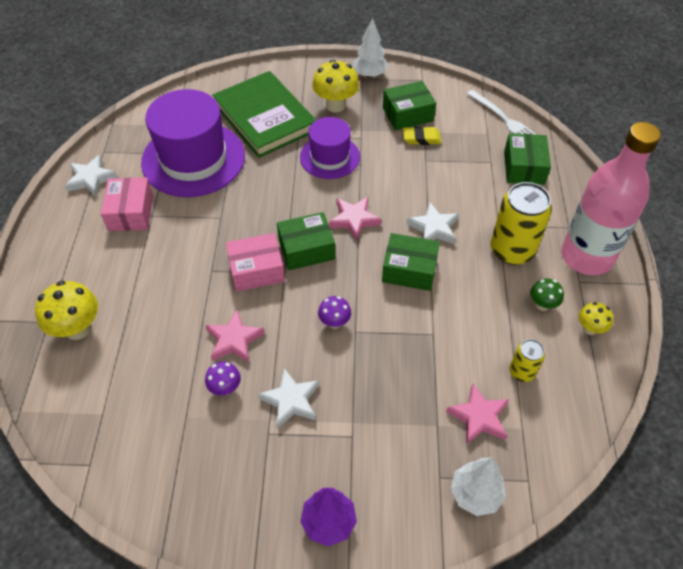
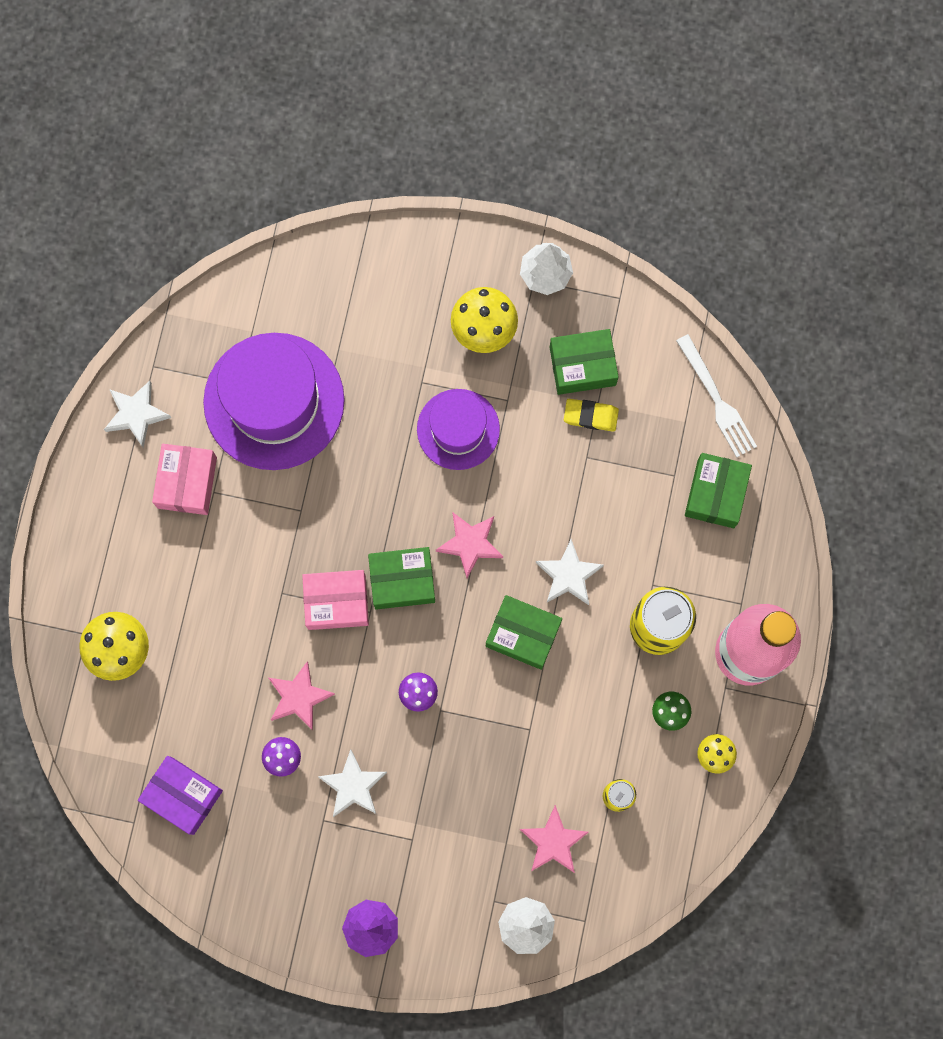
camera: 10 degrees right, 25 degrees up
(136, 434) = (183, 796): none -> purple box
(265, 117) = (380, 338): green book -> none

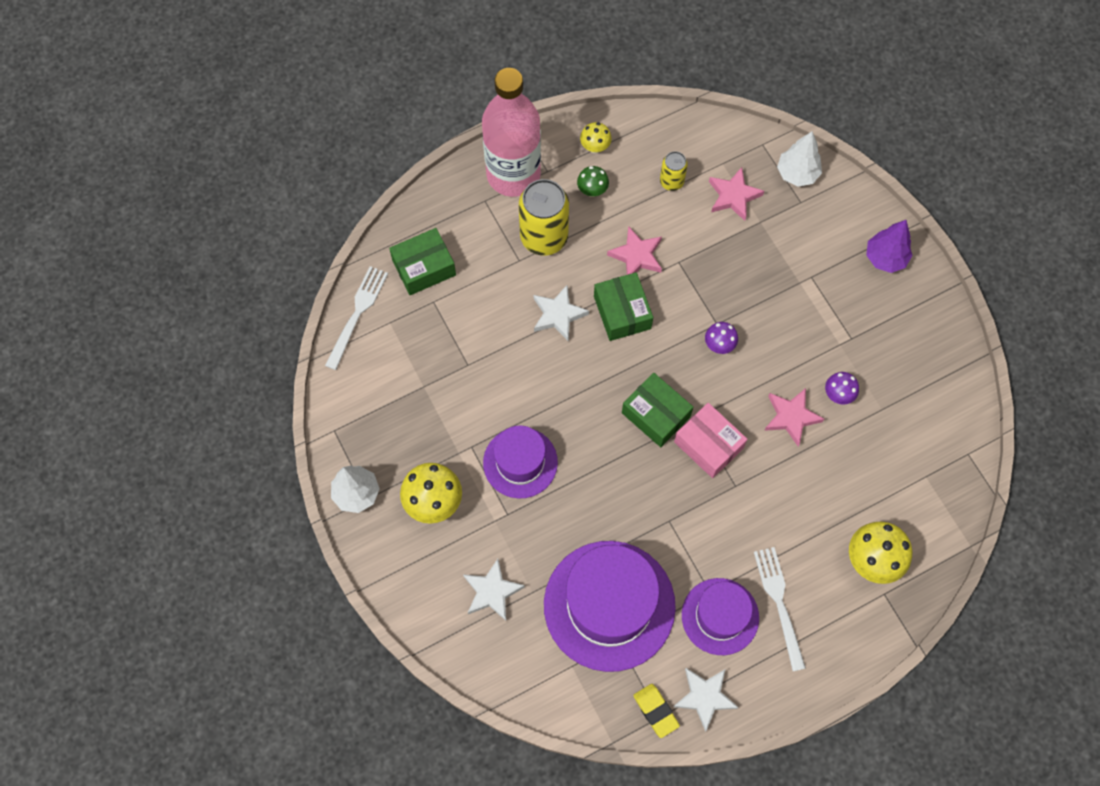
camera: 130 degrees left, 10 degrees down
(155, 540) = (779, 603): none -> white fork
(183, 796) = (922, 437): purple box -> none
(187, 482) = (720, 616): pink box -> purple hat
(353, 786) = (813, 338): white star -> white star (492, 592)
(470, 544) = (592, 391): pink star -> pink star (637, 256)
(582, 366) = (404, 416): green box -> none
(590, 416) = (436, 384): yellow eraser -> yellow eraser (656, 711)

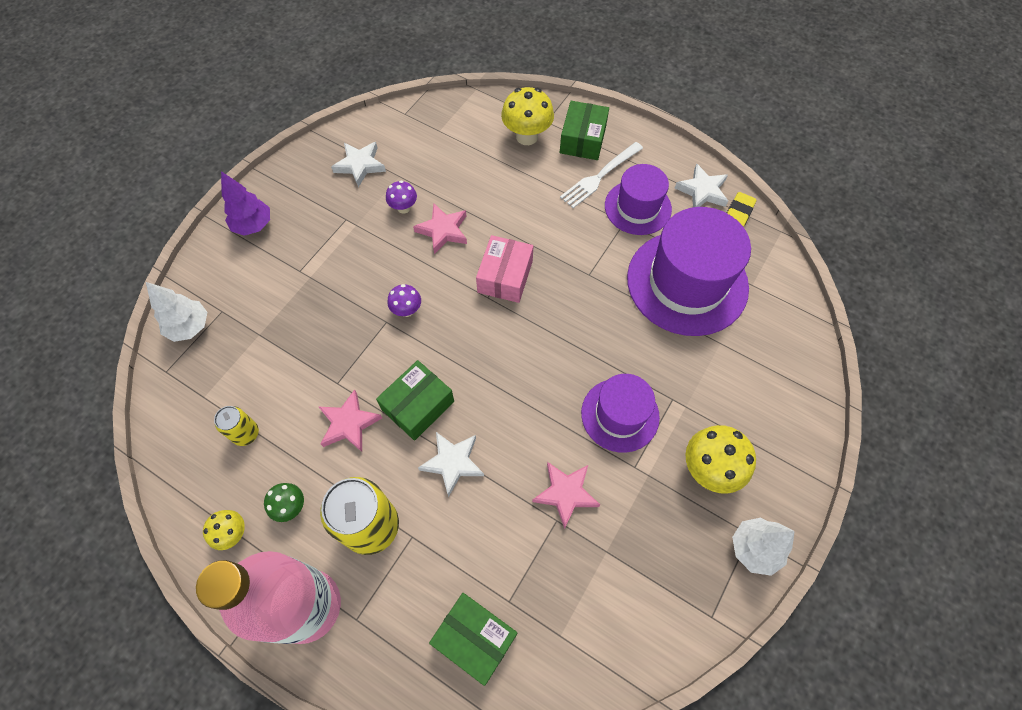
camera: 120 degrees left, 5 degrees down
(357, 313) = (572, 682): white fork -> none
(492, 592) = (745, 374): white star -> white star (360, 165)
(656, 414) = (503, 328): green box -> green box (582, 139)
(733, 196) = (239, 369): pink star -> pink star (566, 493)

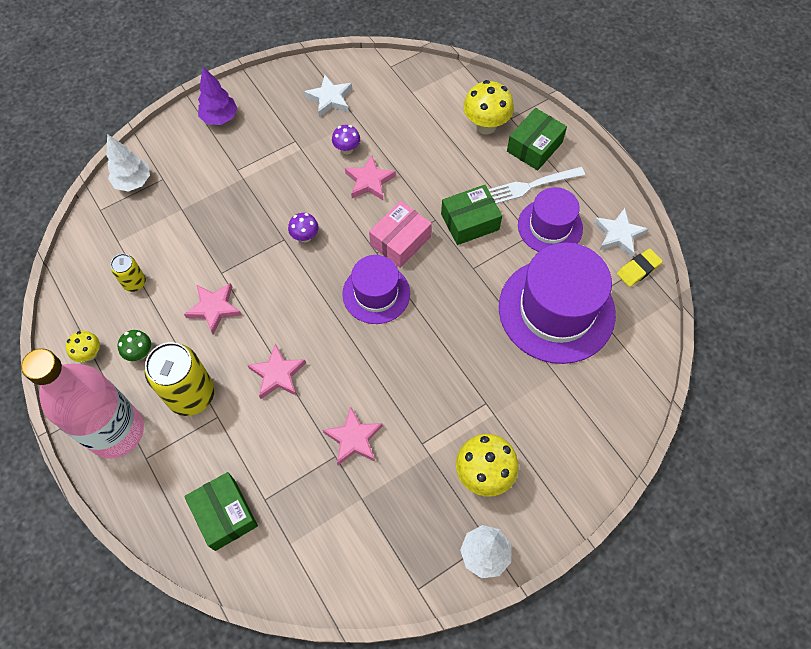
camera: 25 degrees right, 0 degrees up
(418, 405) = (274, 317): green box -> green box (470, 222)
(452, 463) = (277, 374): white star -> pink star
(620, 415) = (433, 396): purple hat -> purple hat (376, 293)

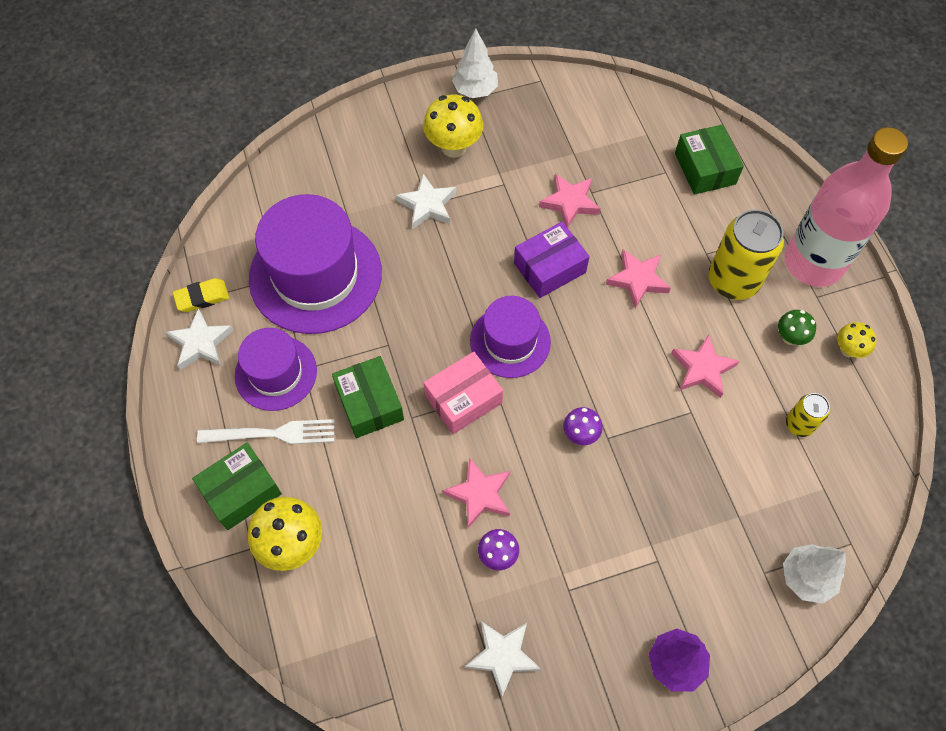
camera: 165 degrees left, 0 degrees up
(358, 366) = (549, 268): none -> purple box
(470, 222) = (370, 403): green box -> green box turned 75 degrees clockwise
(486, 402) = (427, 205): none -> white star

